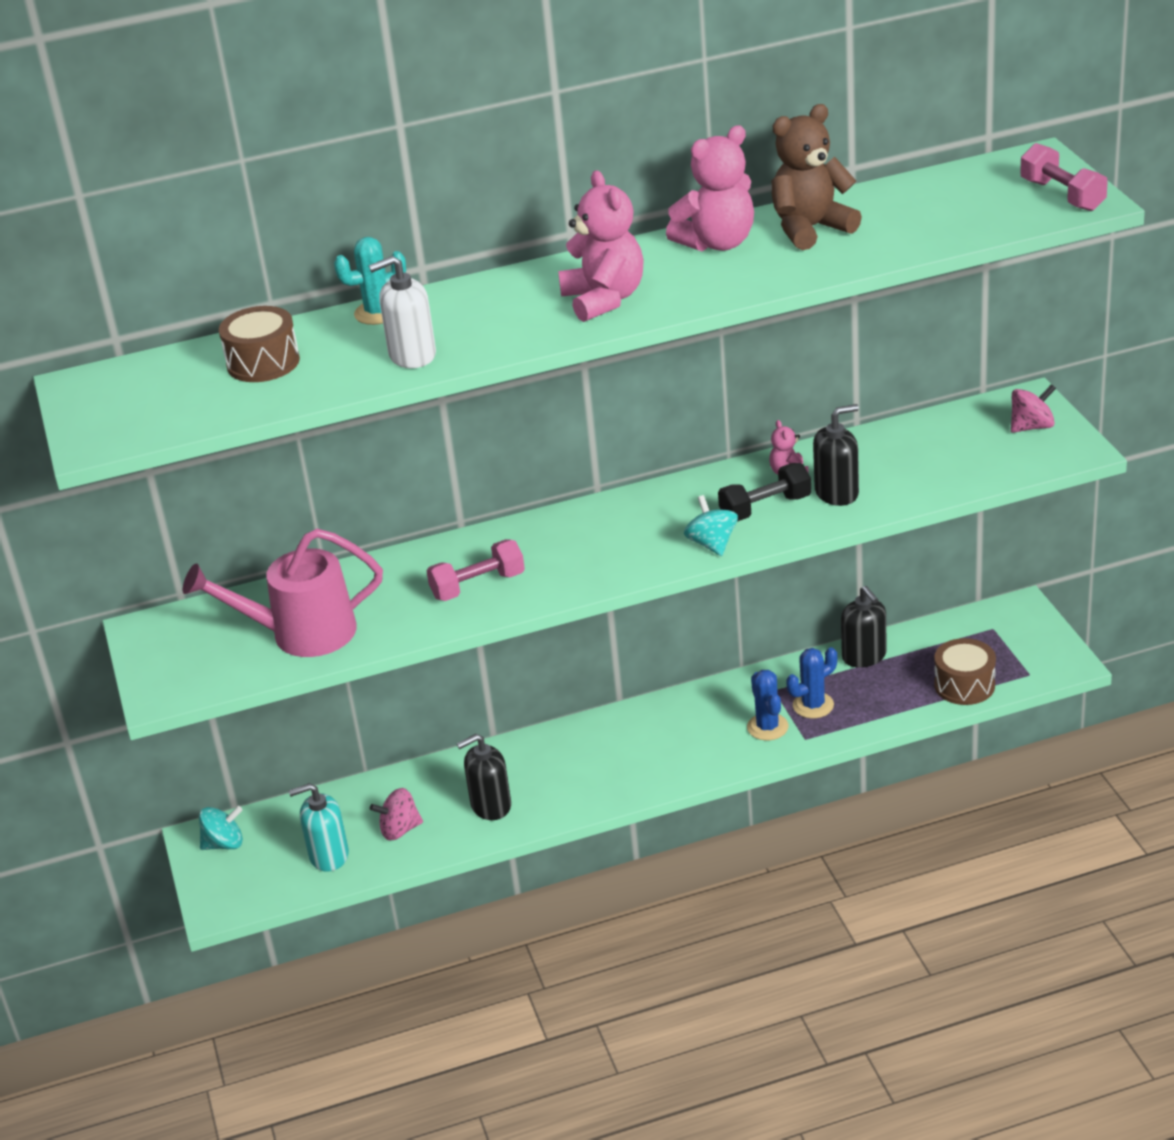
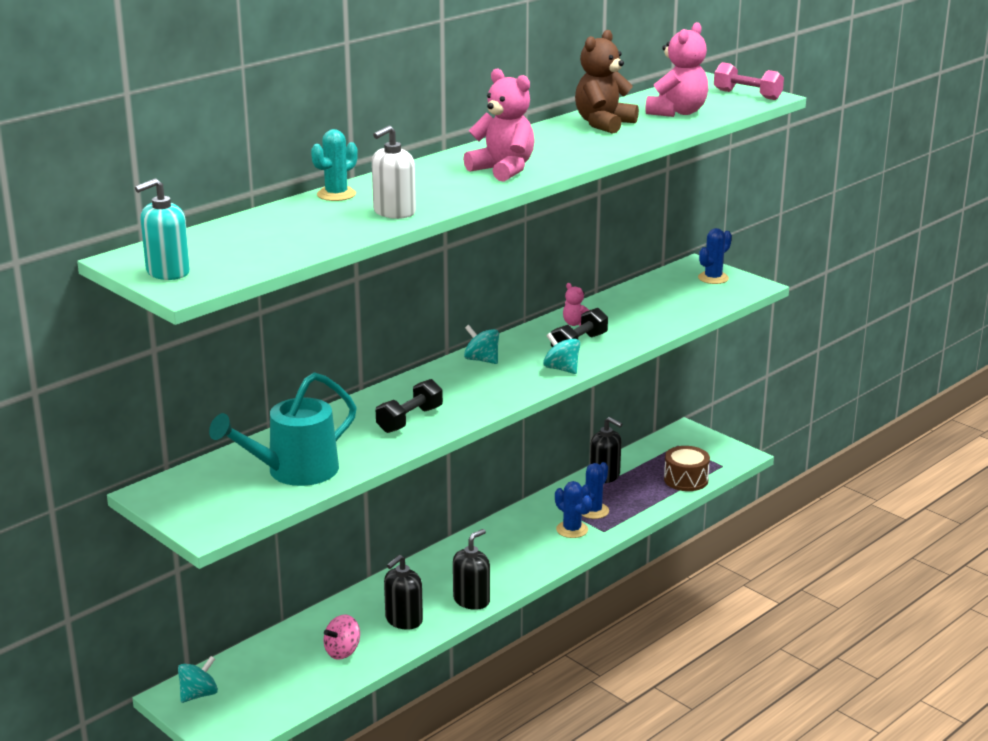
camera: 30 degrees left, 10 degrees down
(263, 362) = (276, 229): brown drum -> none
(301, 634) = (293, 472): pink watering can -> turquoise watering can
(328, 855) = (296, 681): turquoise soap dispenser -> turquoise soap dispenser (167, 272)
(478, 586) = (409, 420): pink dumbbell -> black dumbbell
(629, 510) = (481, 360): none -> turquoise spinning top
(717, 243) = (547, 136): pink teddy bear -> pink teddy bear (677, 112)
(837, 493) = (620, 329): black soap dispenser -> black soap dispenser (471, 600)
(1031, 427) = (713, 278): pink spinning top -> blue cactus

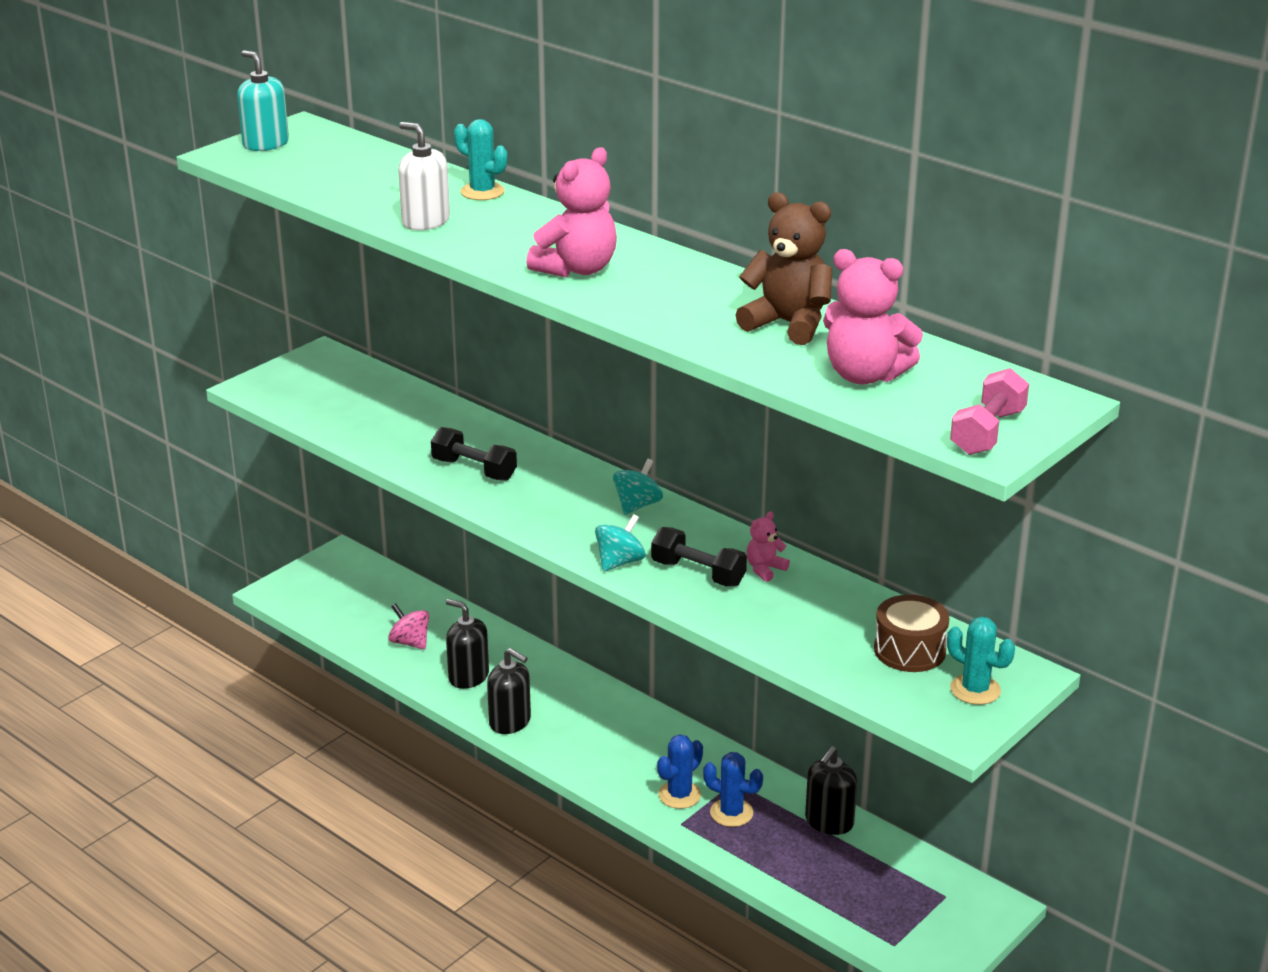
camera: 85 degrees right, 5 degrees up
(199, 694) = (342, 567): turquoise spinning top -> none
(293, 472) = (358, 416): turquoise watering can -> none
(686, 479) = (839, 903): brown drum -> brown drum (909, 650)
(713, 278) = (975, 690): blue cactus -> turquoise cactus

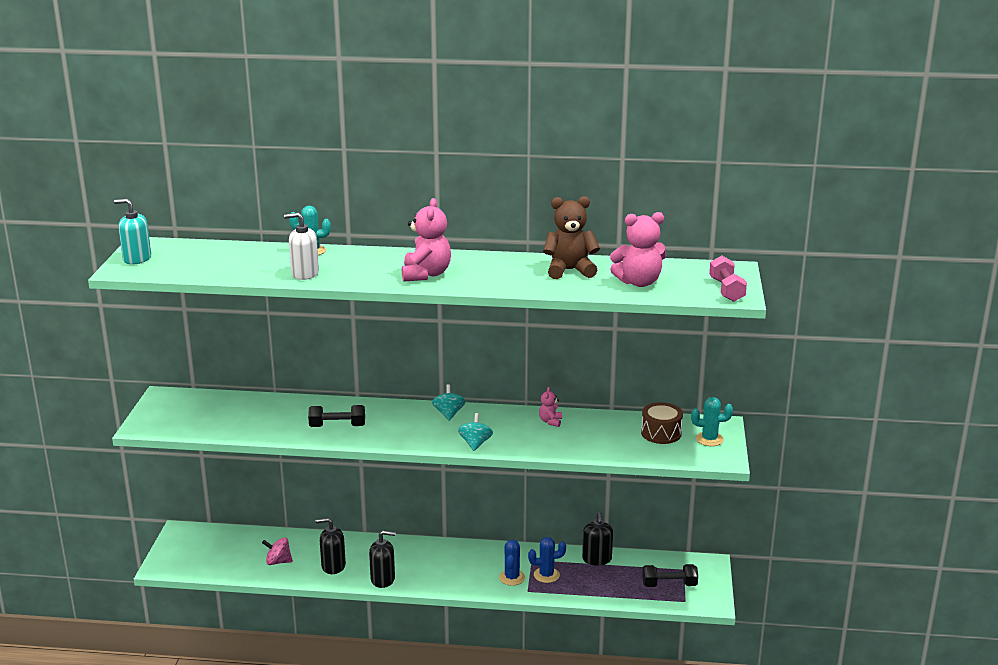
camera: 35 degrees left, 5 degrees down
(698, 573) = (521, 435): black dumbbell -> black dumbbell (669, 585)

